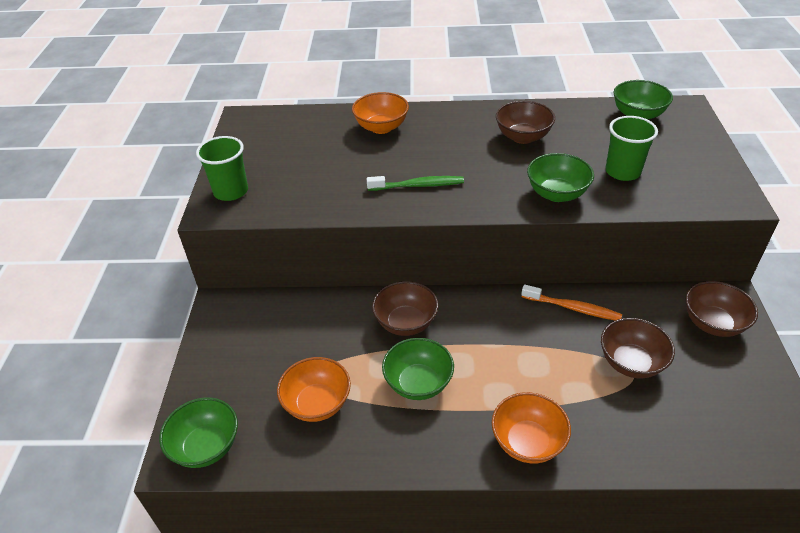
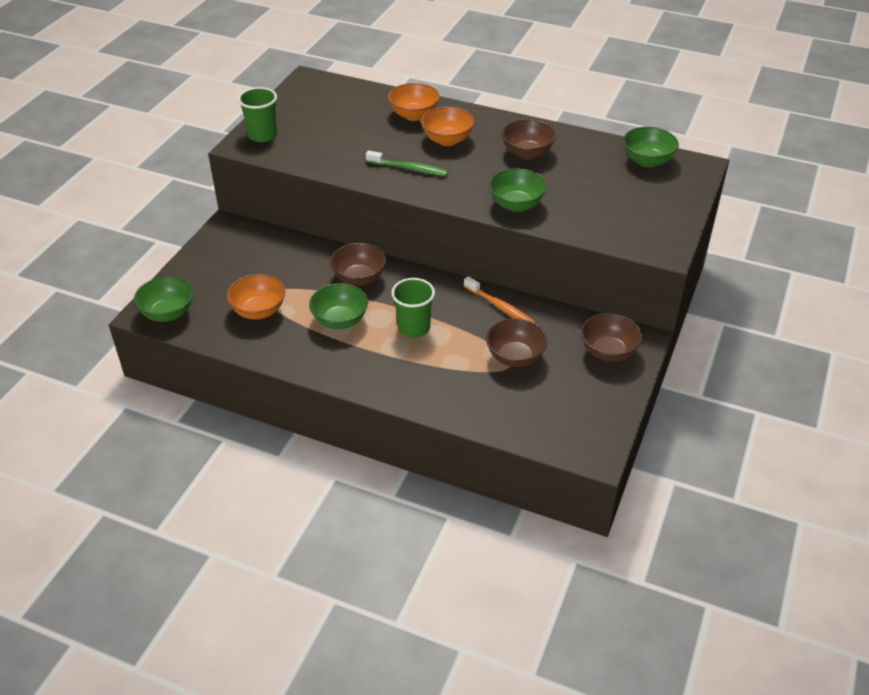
camera: 20 degrees right, 0 degrees up
(527, 442) = (393, 381): orange bowl -> orange bowl (447, 140)
(622, 172) = (587, 203): green cup -> green cup (413, 327)

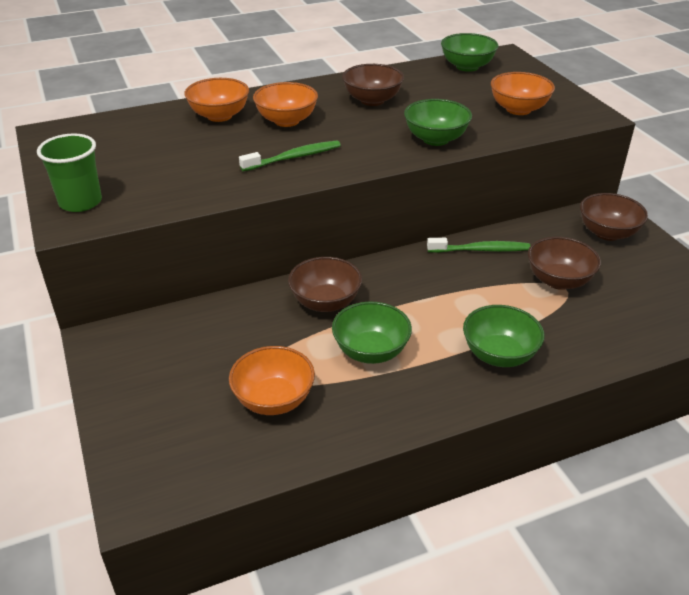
camera: 45 degrees left, 5 degrees down
(168, 313) = (167, 478): green bowl -> green bowl (499, 355)
(413, 327) = (444, 312): green cup -> none
(500, 307) = (480, 250): orange toothbrush -> green toothbrush
(617, 215) = (518, 109): none -> orange bowl

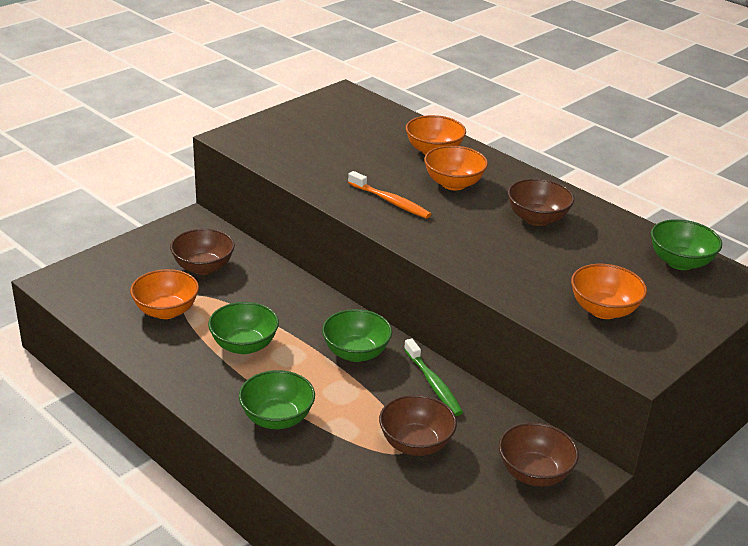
camera: 65 degrees right, 5 degrees down
(80, 202) = (259, 133): green cup -> none
(293, 158) = (390, 201): green toothbrush -> orange toothbrush
(325, 302) = (294, 308): brown bowl -> brown bowl (203, 267)
(435, 139) = (487, 267): green bowl -> green bowl (356, 353)

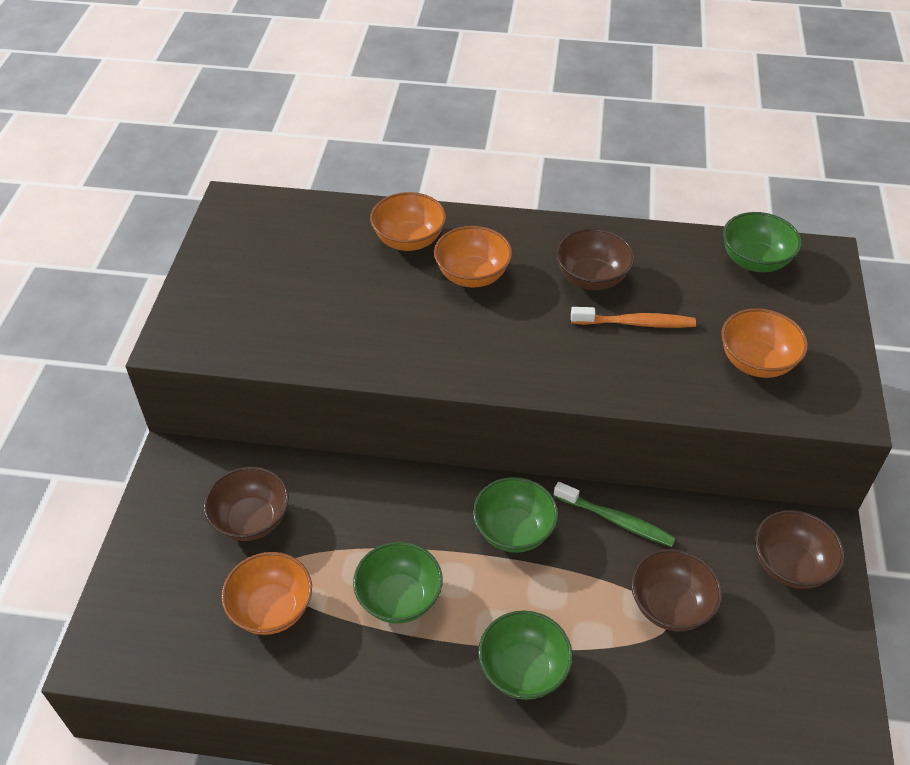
camera: 35 degrees left, 15 degrees up
(390, 201) = (437, 337): orange toothbrush -> orange toothbrush (635, 323)

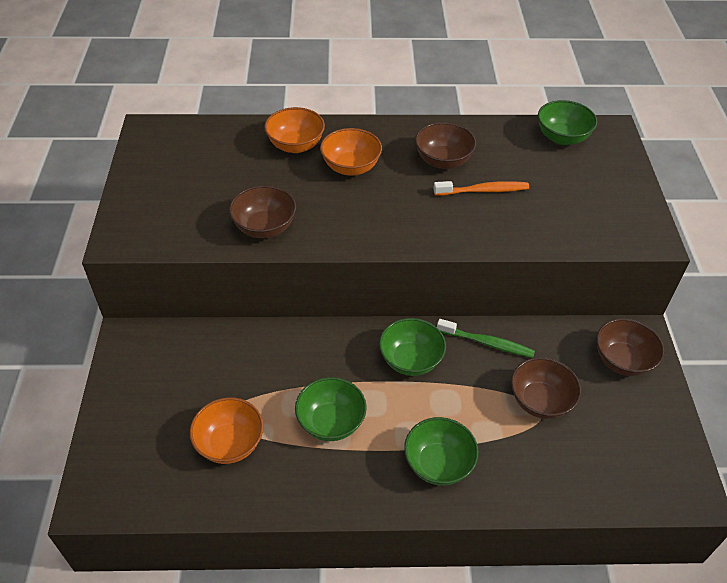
camera: 10 degrees left, 0 degrees up
(251, 520) = (200, 377): brown bowl -> brown bowl (264, 227)
(756, 362) = (579, 210): orange bowl -> none

